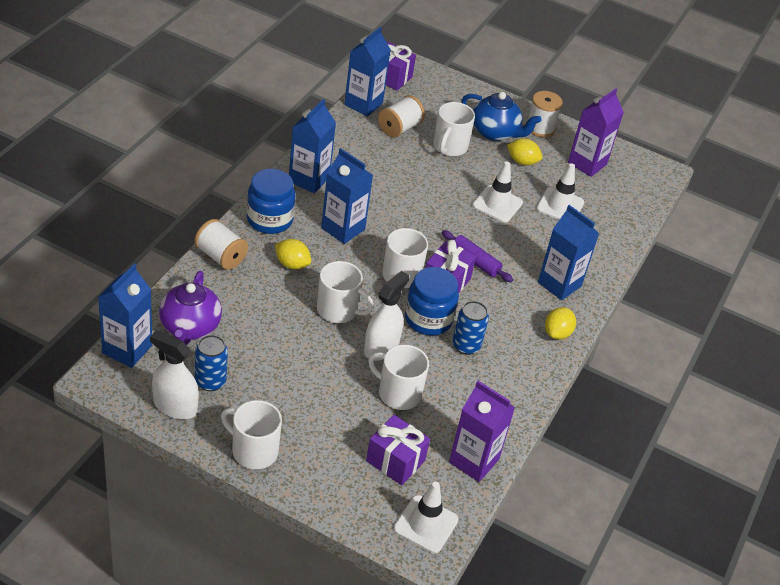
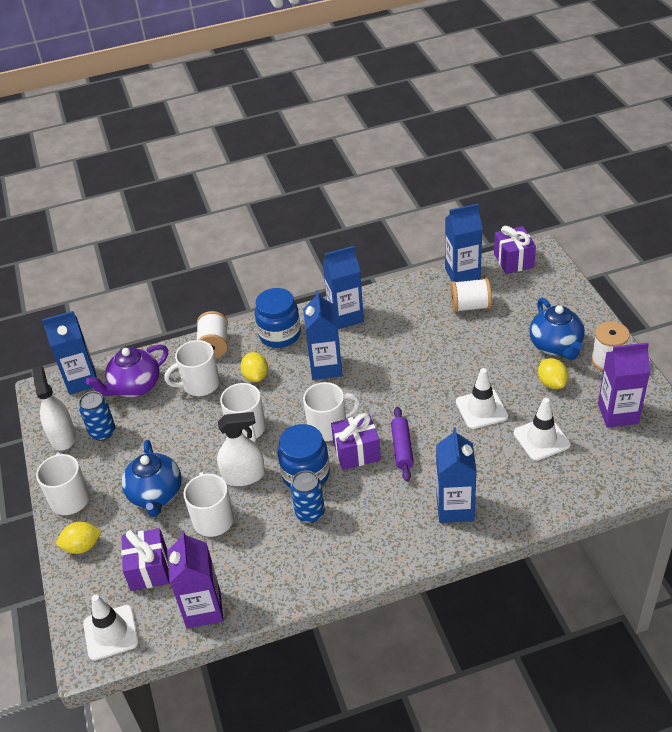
camera: 55 degrees right, 0 degrees up
(327, 403) = (156, 495): none -> blue teapot
(449, 147) = (497, 340): white mug -> white mug (200, 384)
(557, 333) = (400, 549): yellow lemon -> yellow lemon (82, 546)

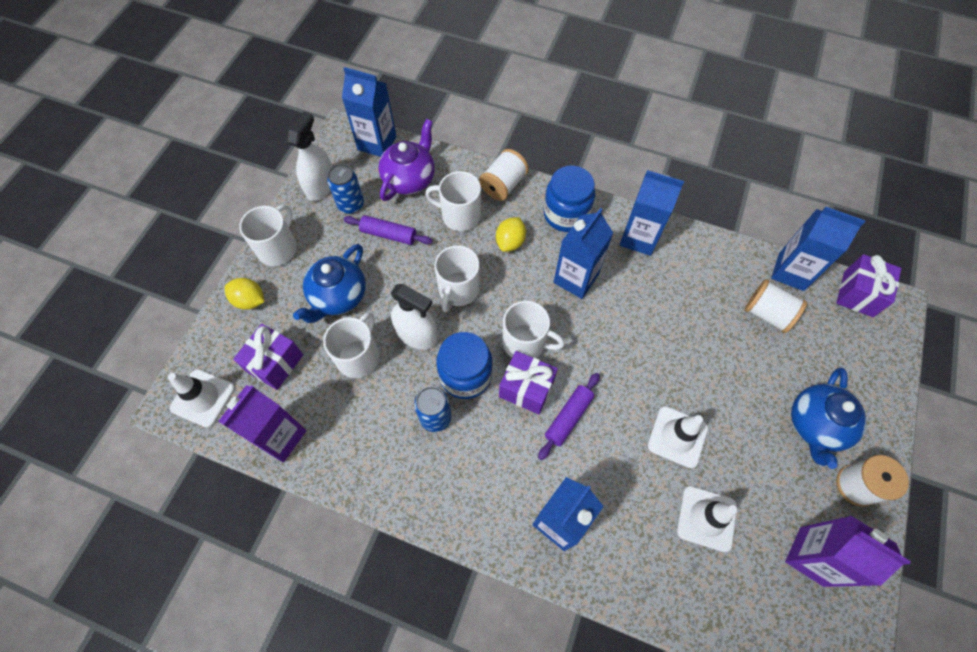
camera: 35 degrees right, 20 degrees up
(135, 386) = (410, 179): purple teapot -> purple teapot turned 120 degrees clockwise
(155, 431) = (388, 234): none -> purple rolling pin
(551, 383) = (773, 464): yellow lemon -> none

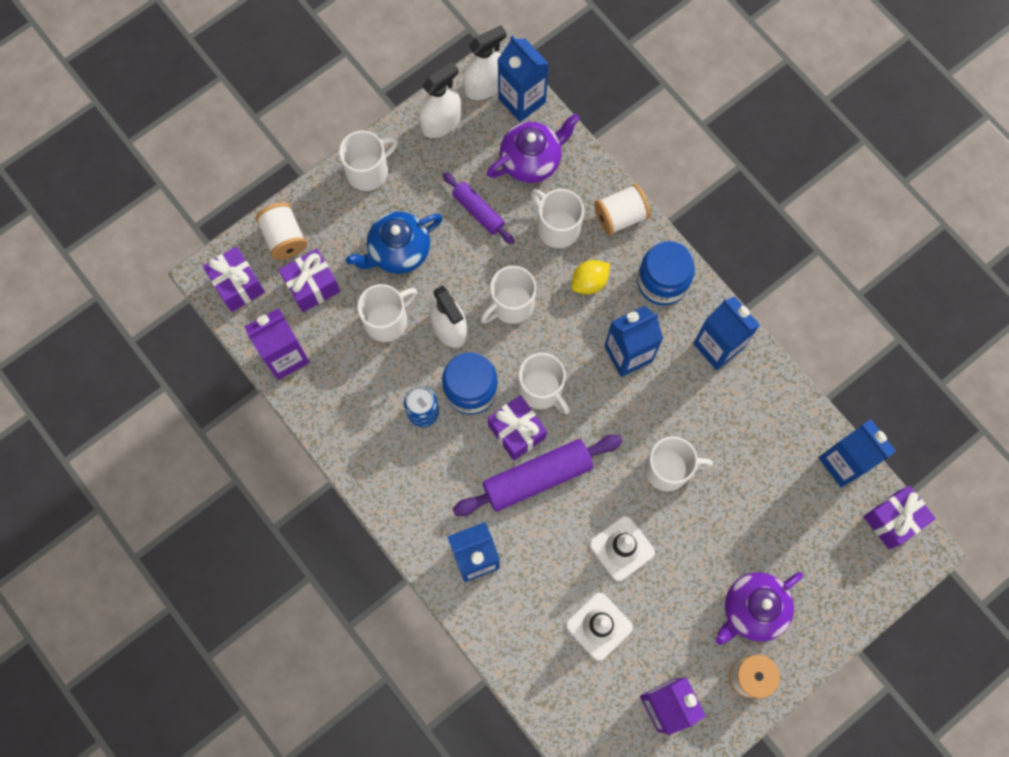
camera: 30 degrees right, 10 degrees up
(203, 398) = (238, 285): white traffic cone -> purple gift
(250, 300) = (318, 212): yellow lemon -> none
(341, 146) = (485, 85): none -> white spray bottle
(351, 205) = (459, 159): blue can -> none
(568, 418) = (537, 478): purple rolling pin -> purple rolling pin, size x1.71
(668, 350) = (668, 469): none -> white mug
(767, 314) = (787, 489): white spool -> white spool (284, 238)
(815, 425) = (752, 609): blue teapot -> purple teapot

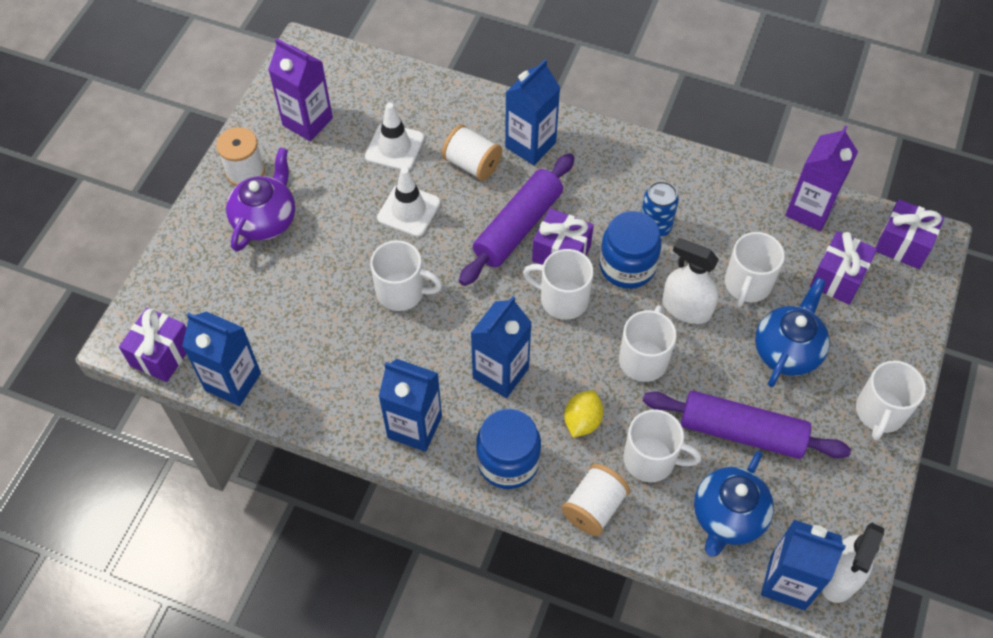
camera: 150 degrees right, 15 degrees down
(284, 238) = (900, 306): white spool -> white spool (472, 164)
(441, 122) = (851, 506): white spray bottle -> none
(478, 211) = (741, 431): purple rolling pin -> purple rolling pin, size x1.71
(531, 160) = (727, 517): purple teapot -> blue teapot
(668, 469) = (402, 292): white mug -> white mug turned 135 degrees counterclockwise

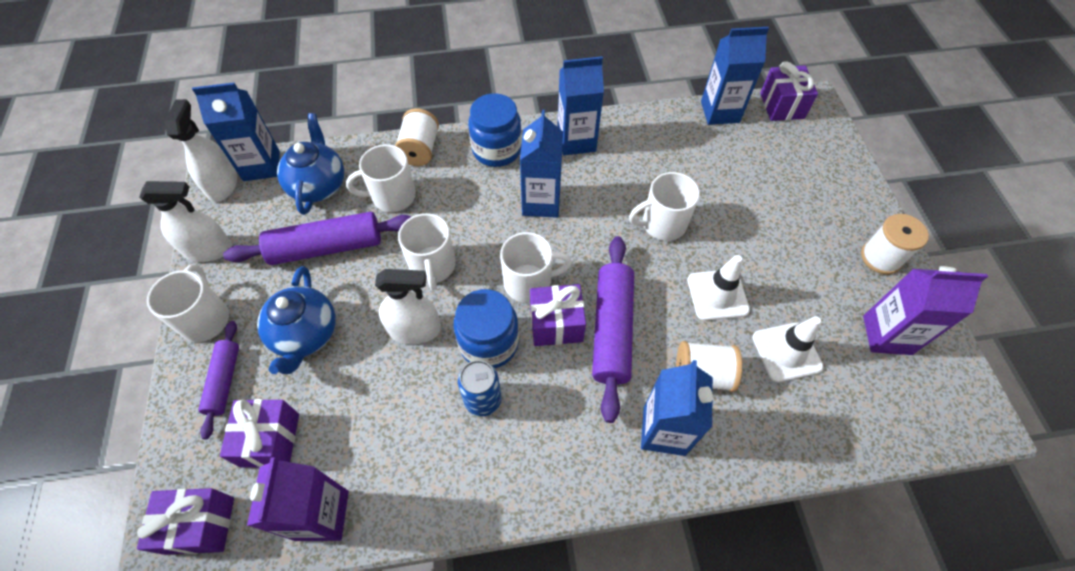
camera: 150 degrees right, 0 degrees up
(265, 220) = (819, 226): purple teapot -> none
(582, 421) = (458, 198): yellow lemon -> none
(747, 285) = (364, 383): white mug -> none
(868, 492) = (208, 249): none -> white spray bottle
(869, 343) = (224, 381): none -> purple rolling pin

